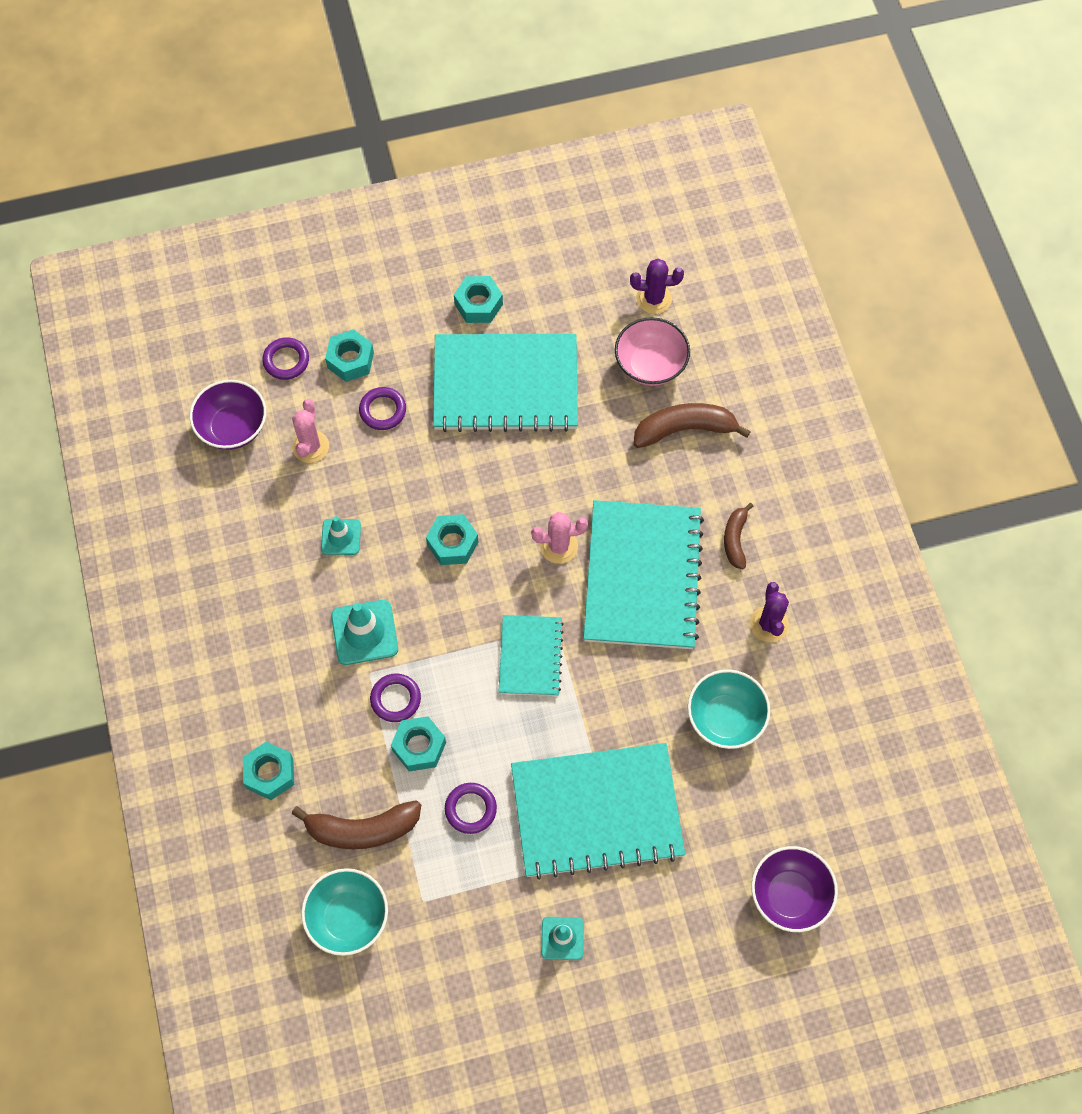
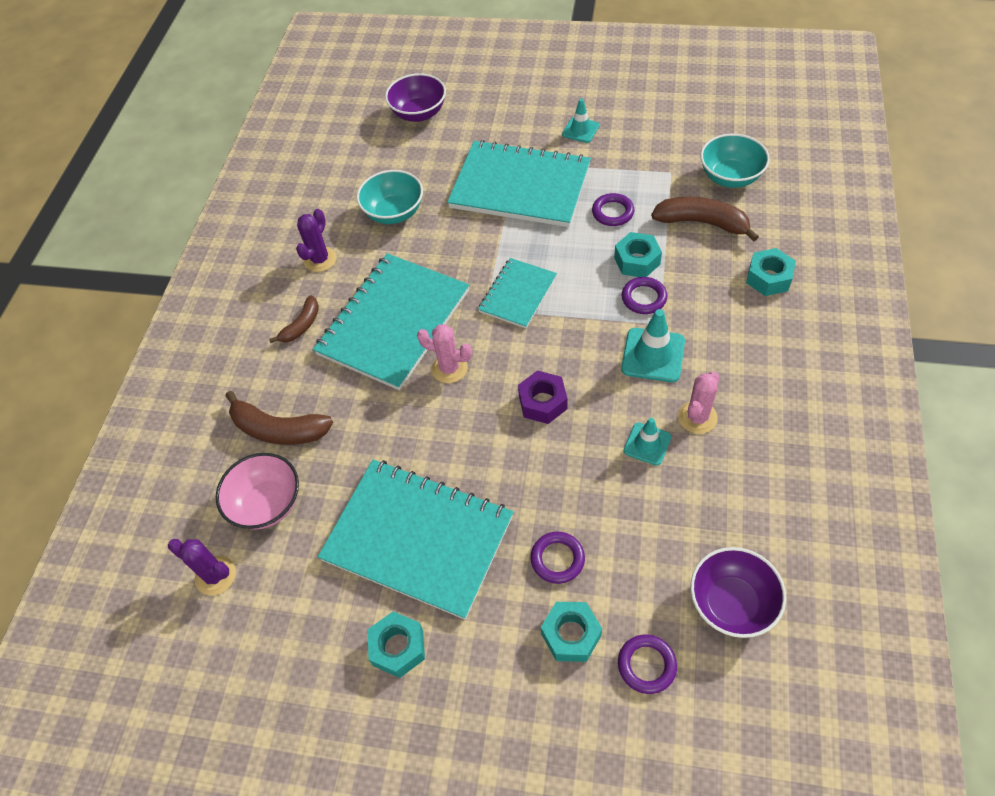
camera: 150 degrees left, 10 degrees down
(310, 446) = (649, 547): pink cactus -> pink cactus (697, 417)
(452, 543) = (542, 402): turquoise nut -> purple nut

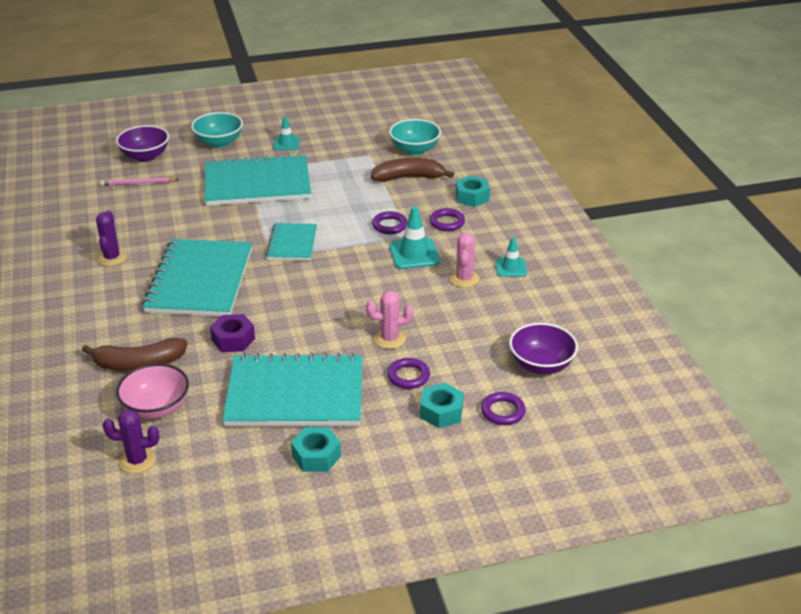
camera: 30 degrees left, 20 degrees down
(301, 325) = (120, 299): brown banana -> none
(394, 153) = (138, 183): none -> pink pencil
(394, 213) = (160, 218): turquoise bowl -> turquoise bowl (219, 142)
(449, 368) = (262, 296): pink cactus -> pink cactus (390, 339)
(542, 402) = (347, 297): purple nut -> purple nut (233, 339)
(612, 212) = (339, 184): purple ring -> purple ring (447, 222)
(637, 261) = (373, 207): turquoise nut -> none
(647, 444) = (437, 301): turquoise traffic cone -> turquoise traffic cone (511, 268)

